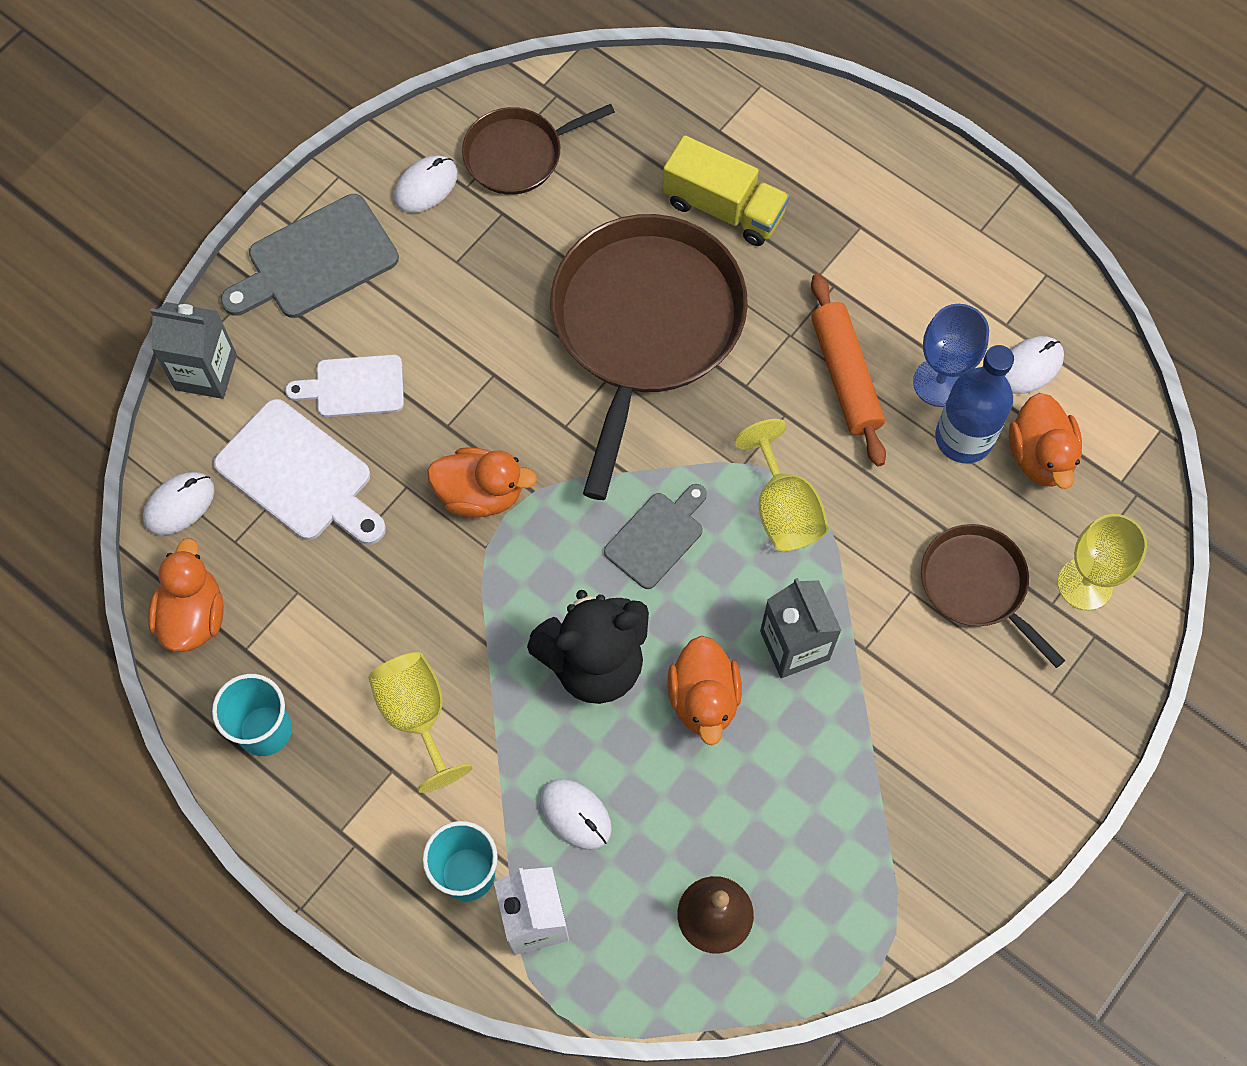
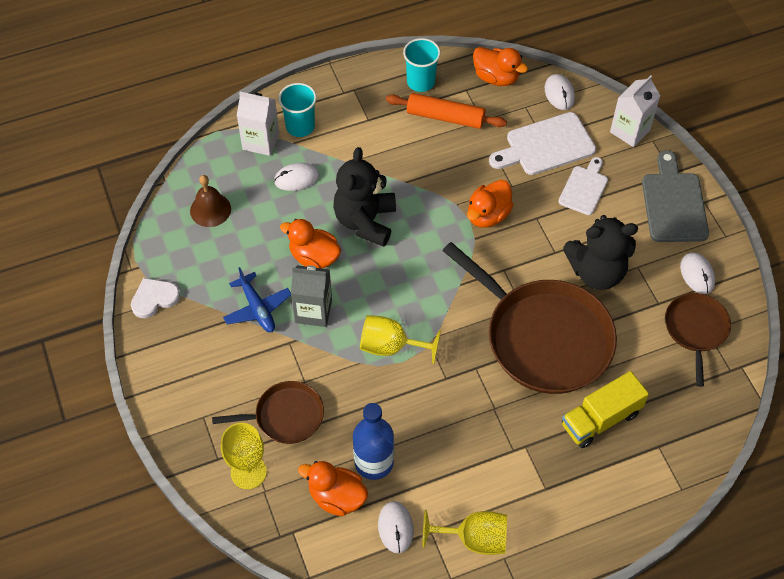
camera: 120 degrees right, 10 degrees down
(206, 372) = (630, 131): grey carton -> white carton
(417, 715) = (388, 140): yellow goblet -> yellow goblet (474, 539)
(496, 308) = (596, 272): none -> black teddy bear
(657, 537) = (413, 280): grey cutting board -> none
(841, 727) = (257, 308): none -> blue plane
(845, 376) = (451, 422): orange rolling pin -> orange rolling pin (445, 117)
(922, 893) = (154, 298): none -> white heart
(939, 382) = (416, 470): blue goblet -> none

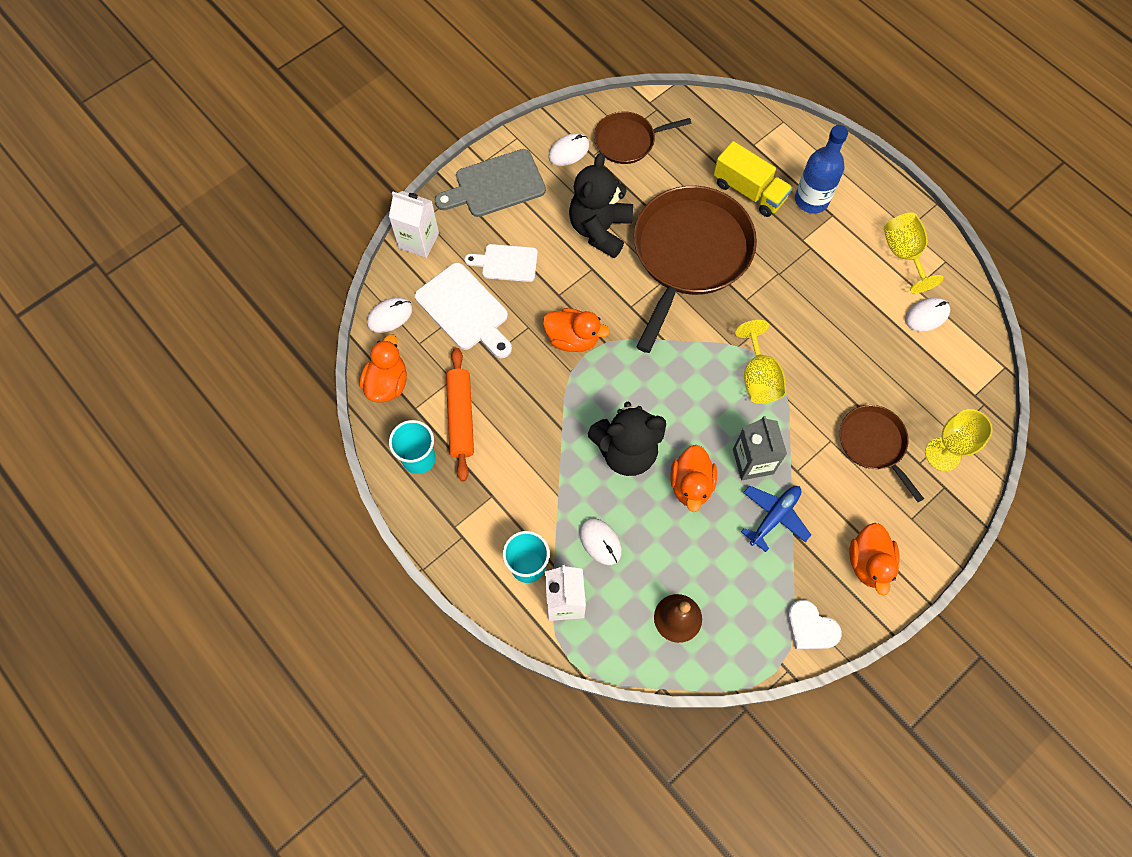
camera: 110 degrees left, 10 degrees up
(337, 497) = (925, 371): orange duck -> orange duck (868, 563)
(374, 462) = (878, 352): blue bottle -> blue bottle (811, 200)
(596, 272) = (600, 229): black teddy bear -> black teddy bear turned 135 degrees counterclockwise

